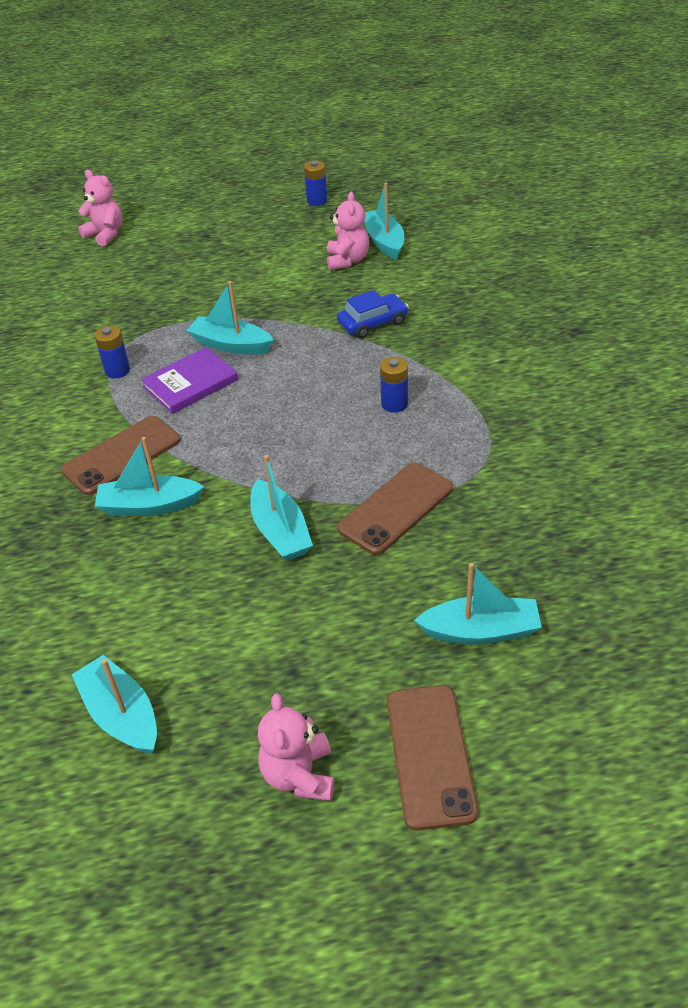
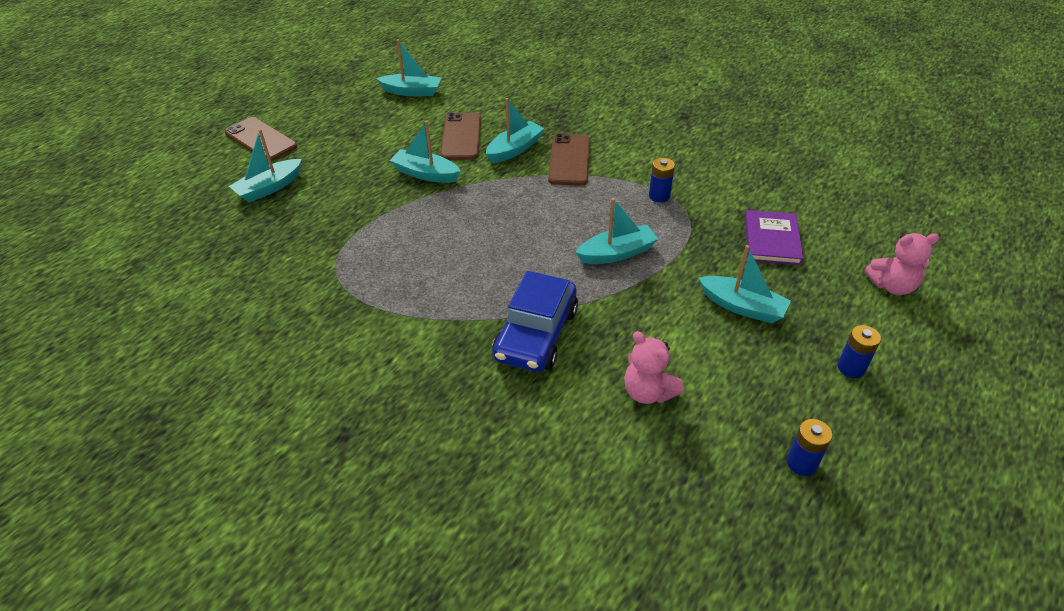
camera: 135 degrees right, 0 degrees up
(190, 383) = (599, 214): purple book -> purple book (771, 240)
(299, 775) = (314, 111): pink teddy bear -> none
(372, 323) = (536, 334): blue car -> blue car, size x1.61
(384, 242) = (647, 443): turquoise boat -> turquoise boat (742, 307)
(394, 404) = (440, 276): blue battery -> blue battery (851, 368)
(396, 508) = (370, 216): brown phone -> brown phone (461, 137)

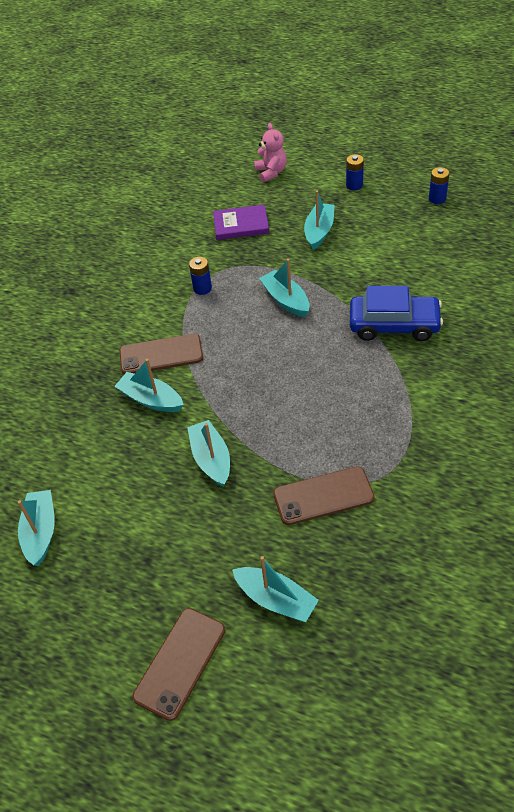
camera: 100 degrees left, 5 degrees up
(426, 174) = (211, 459): turquoise boat -> turquoise boat turned 150 degrees clockwise
(461, 137) = (135, 450): brown phone -> brown phone (323, 496)
(648, 392) = (418, 262): pink teddy bear -> none

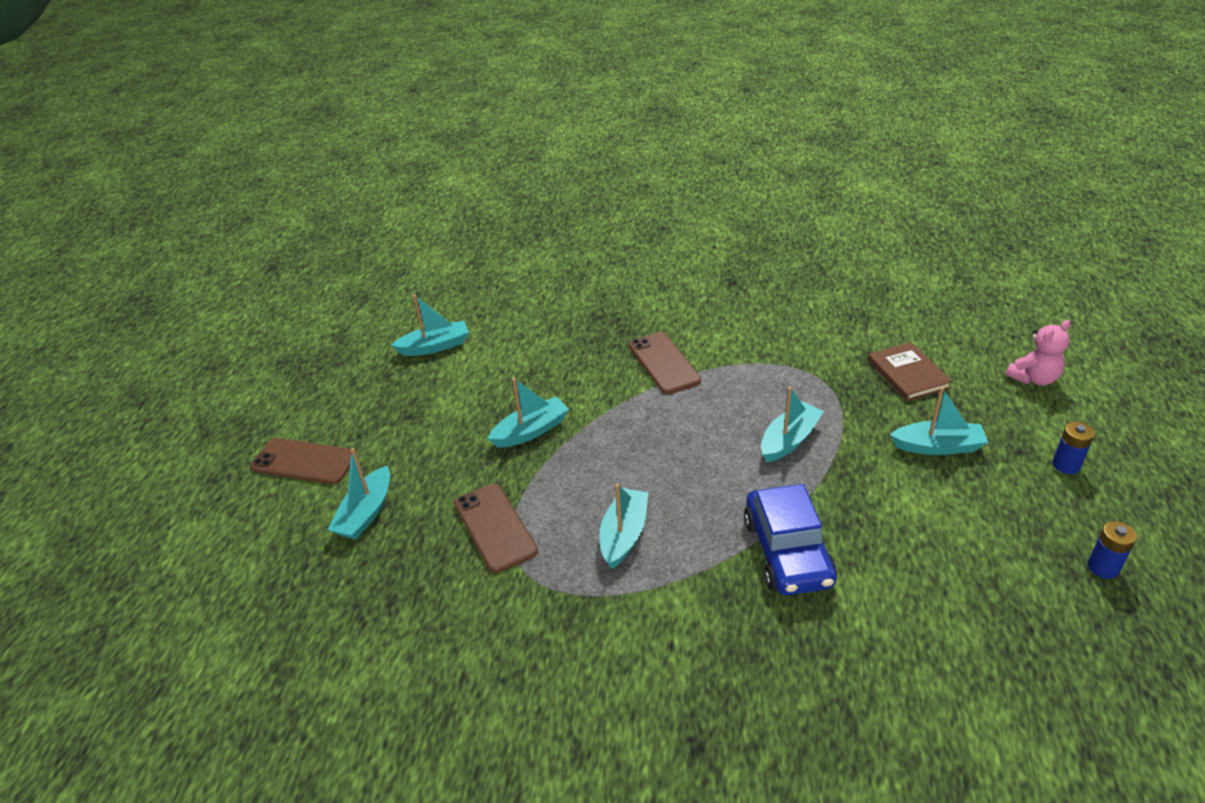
camera: 75 degrees right, 10 degrees down
(151, 399) = (600, 371): turquoise boat -> turquoise boat (624, 535)
(202, 288) = (777, 369): blue battery -> none
(241, 225) = (908, 374): purple book -> brown book

